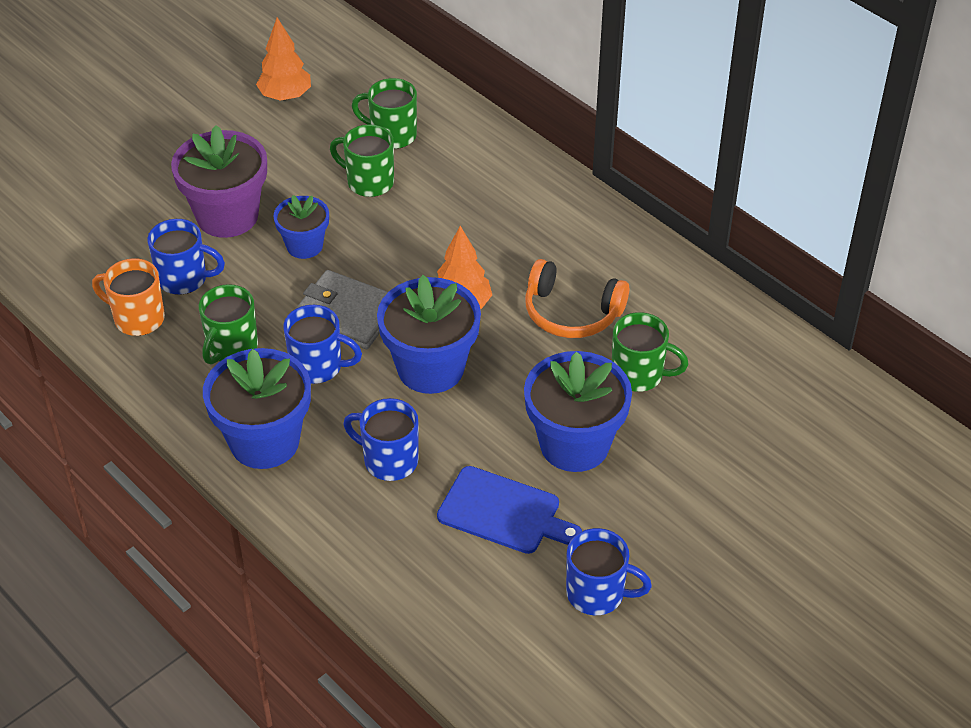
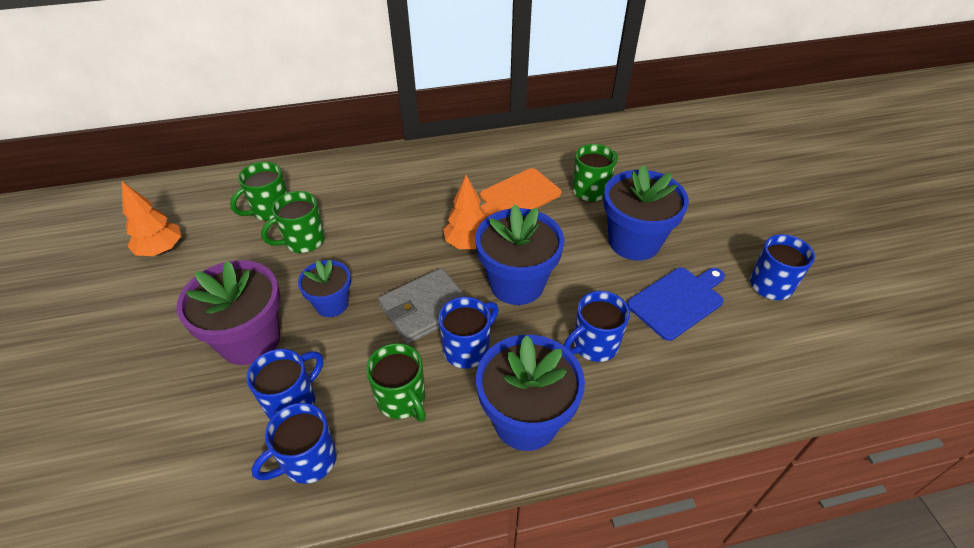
camera: 60 degrees left, 0 degrees up
(137, 318) = (308, 460): orange mug -> blue mug
(571, 313) = (517, 196): orange headphones -> orange cutting board

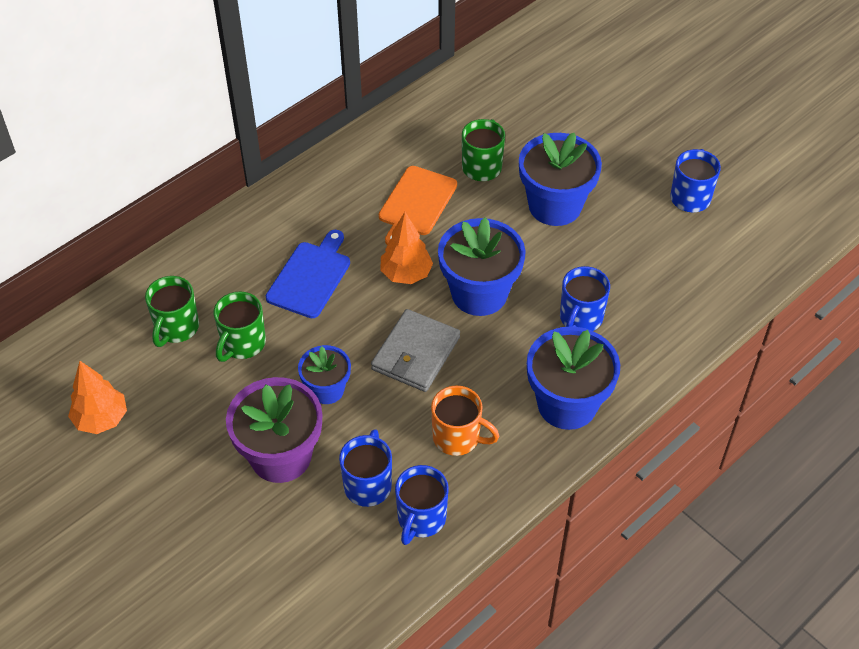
camera: 30 degrees left, 5 degrees up
(402, 400) = (458, 438): green mug -> orange mug
(467, 349) = (479, 371): blue mug -> none
(678, 301) = (624, 247): blue cutting board -> blue cutting board (310, 277)

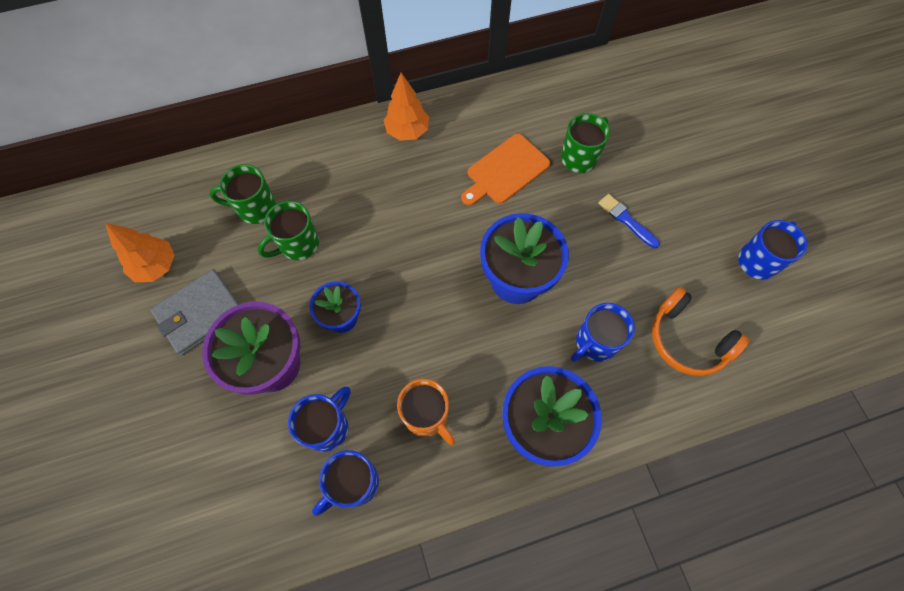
camera: 25 degrees right, 15 degrees up
(176, 328) = (255, 208): green mug -> green mug turned 45 degrees clockwise
(310, 277) = (384, 205): blue cutting board -> none
(406, 274) = (463, 234): orange tree -> orange tree (407, 131)
(416, 353) = (433, 315): grey wallet -> grey wallet (200, 313)
(555, 206) = (626, 220): blue flower pot -> blue brush
(661, 285) = (687, 340): none -> orange headphones

